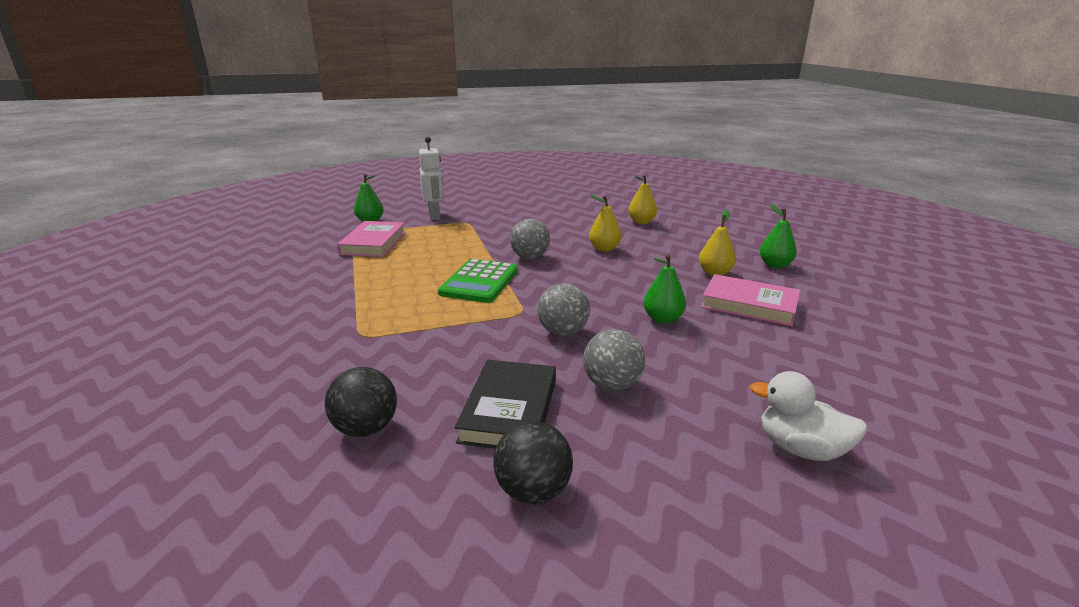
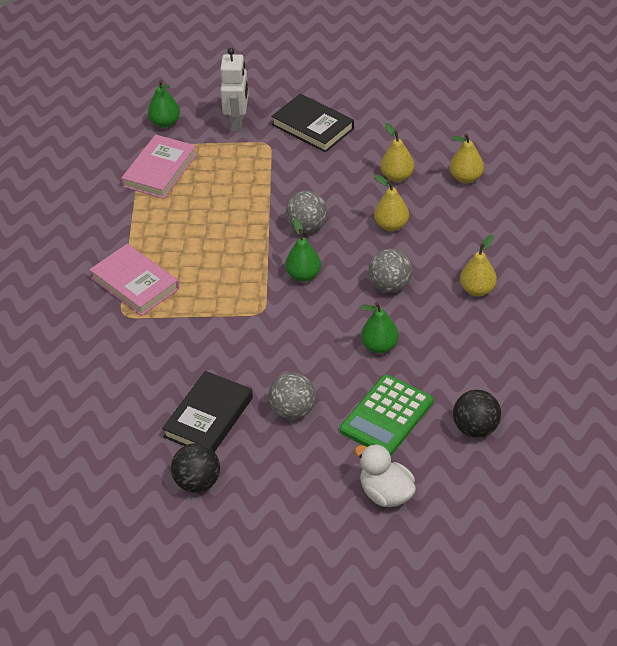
camera: 20 degrees right, 20 degrees up
(366, 428) = (109, 412): black ball -> black ball (475, 428)
(479, 282) = (242, 259): green calculator -> green calculator (386, 416)
(499, 212) = (312, 127): none -> black book
(563, 332) = (285, 345): grey ball -> grey ball (390, 285)
(586, 226) = (397, 176): none -> yellow pear
(749, 305) = (472, 344): pink book -> pink book (135, 283)
(775, 265) = (550, 289): green pear -> green pear (303, 275)

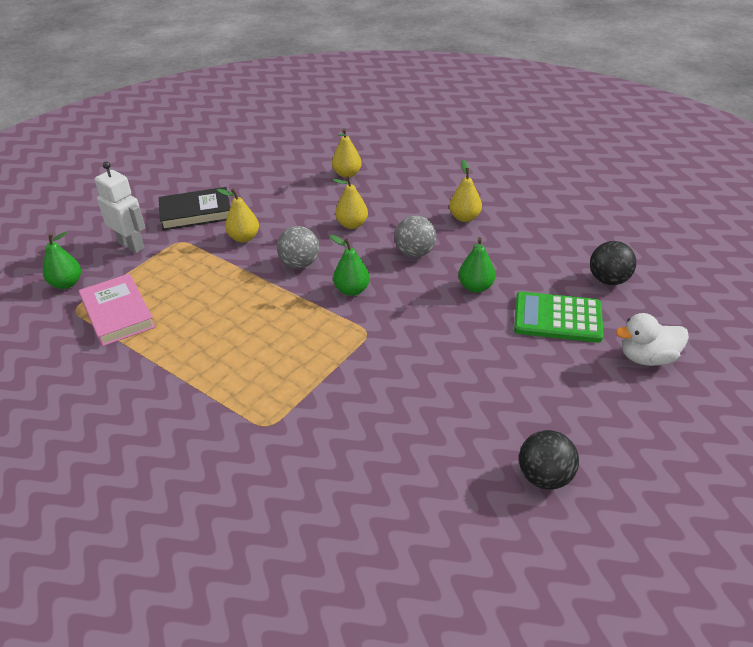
camera: 55 degrees left, 5 degrees down
(135, 283) = (236, 397): pink book -> none
(208, 417) = (464, 428): black book -> none
(292, 410) = (504, 368): grey ball -> none
(386, 416) = (557, 318): green calculator -> green calculator turned 120 degrees clockwise
(397, 176) = (305, 200): yellow pear -> yellow pear (244, 238)

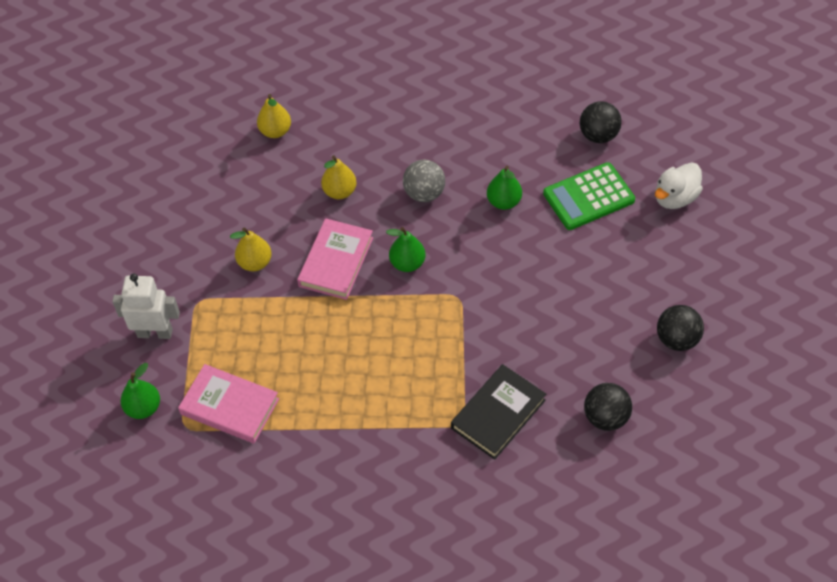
camera: 35 degrees left, 15 degrees up
(196, 213) = (175, 260): black book -> black book (498, 414)
(300, 264) = (336, 262): grey ball -> pink book
(403, 504) = (606, 417): none -> black ball
(464, 217) = (432, 128): yellow pear -> none

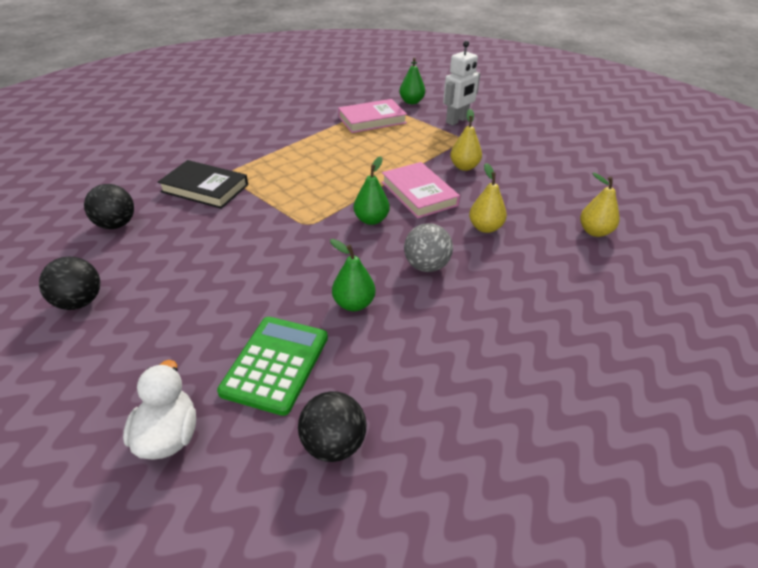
camera: 130 degrees right, 15 degrees down
(498, 414) = (205, 188): black book -> black book turned 60 degrees counterclockwise

